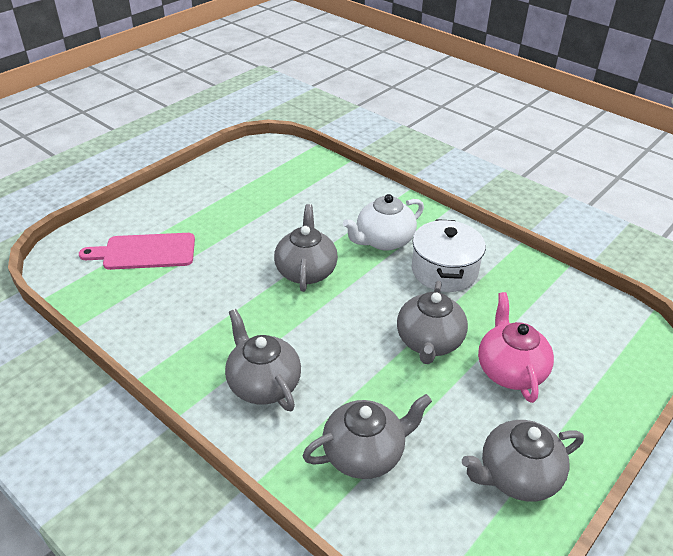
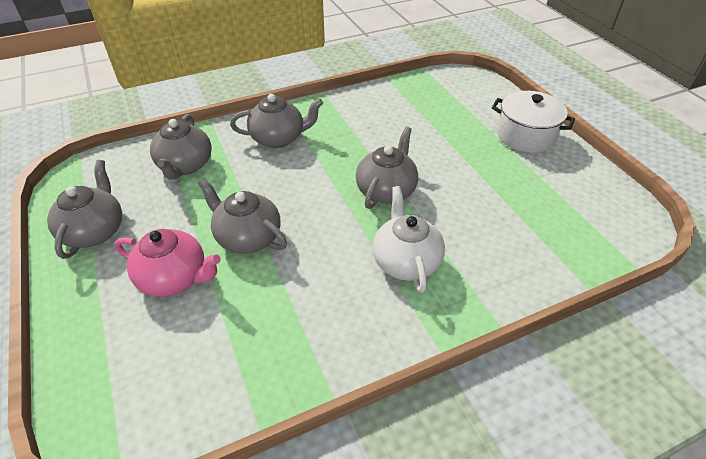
camera: 115 degrees right, 5 degrees up
(145, 252) = (457, 112): pink cutting board -> none
(306, 271) = (386, 190): grey teapot -> grey teapot turned 90 degrees counterclockwise
(444, 271) = (330, 292): white pot -> white pot (525, 135)

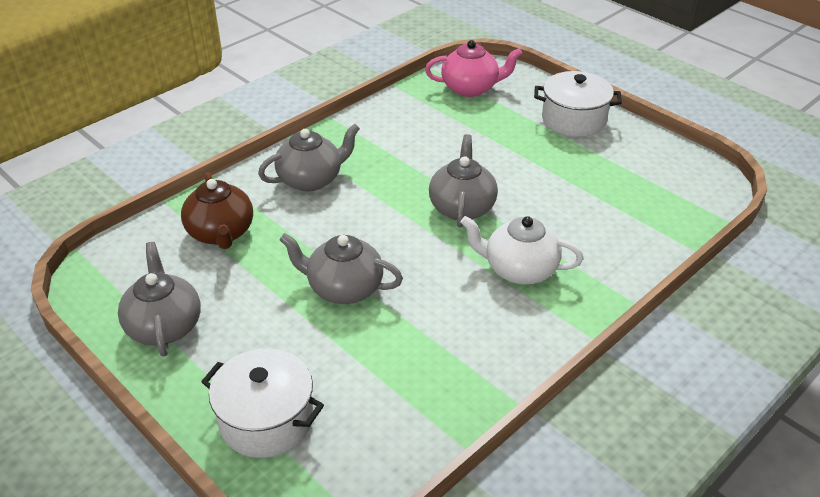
camera: 20 degrees left, 5 degrees down
(113, 340) = (266, 420): none -> white pot
(175, 278) = (291, 347): pink teapot -> pink teapot (471, 88)
(185, 166) = (221, 233): grey teapot -> brown teapot
(406, 261) = (519, 269): white teapot -> white teapot turned 45 degrees counterclockwise

